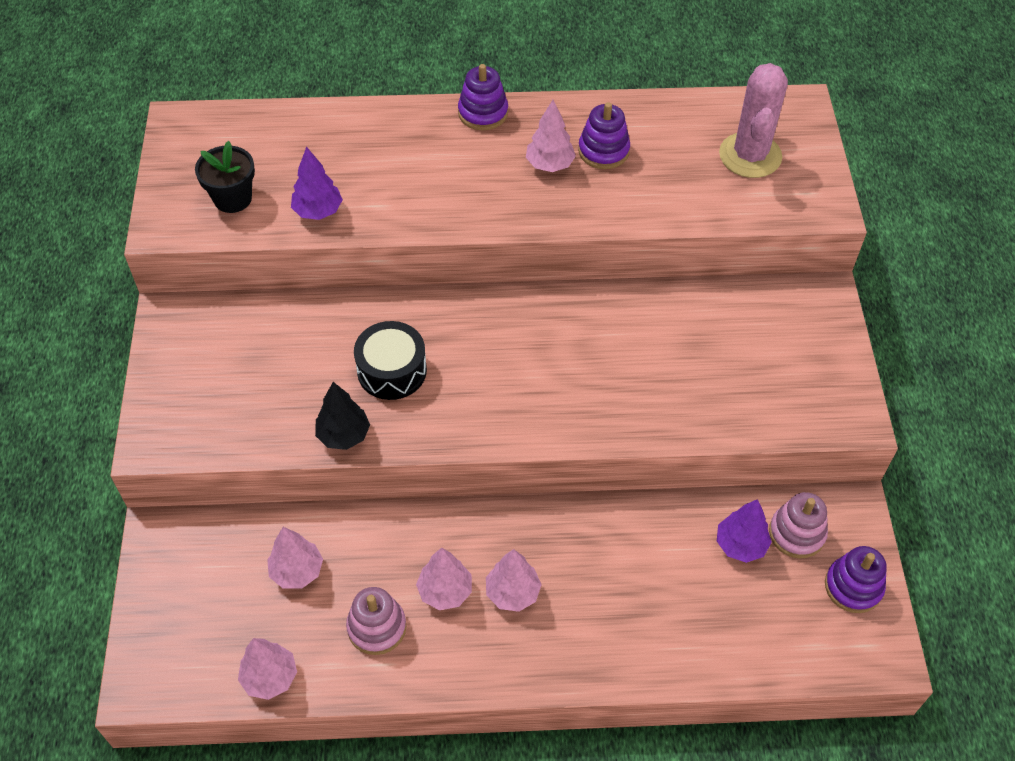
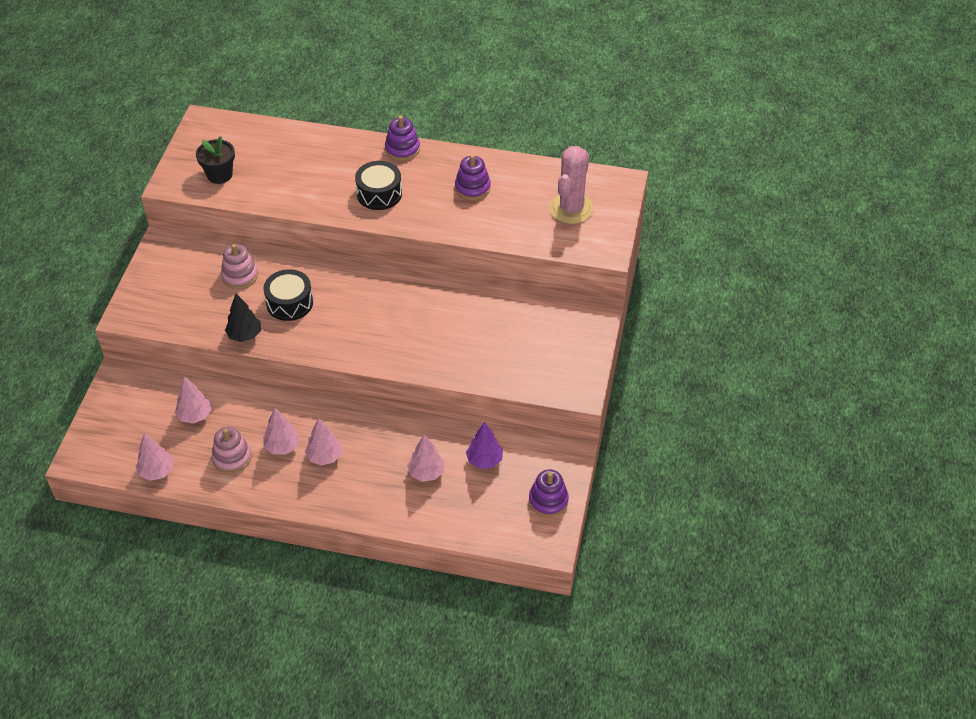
camera: 15 degrees right, 5 degrees down
(318, 211) = (270, 192): purple tree -> none
(476, 184) = (379, 194): none -> black drum
(549, 165) = (432, 190): pink tree -> pink tree (426, 472)
(796, 533) = (525, 461): pink stacking toy -> pink stacking toy (240, 276)

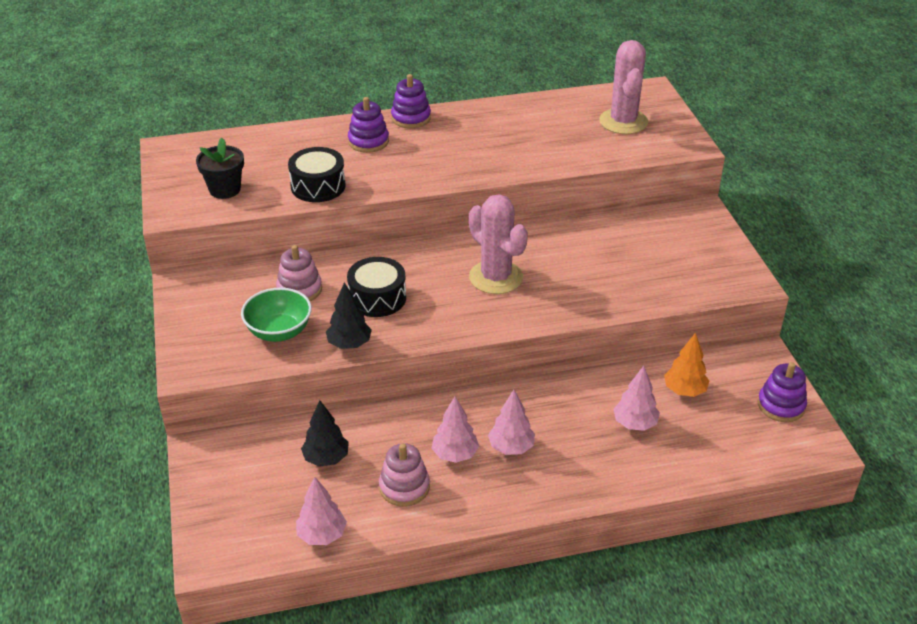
camera: 25 degrees left, 10 degrees down
(195, 415) = (326, 458): pink tree -> black tree
(204, 307) = (279, 331): none -> green bowl
(379, 194) = (419, 160): black drum -> black drum (318, 186)
(388, 316) = (496, 277): none -> pink cactus
(472, 188) = (511, 130): purple stacking toy -> purple stacking toy (368, 141)
(484, 460) = (684, 391): purple tree -> orange tree

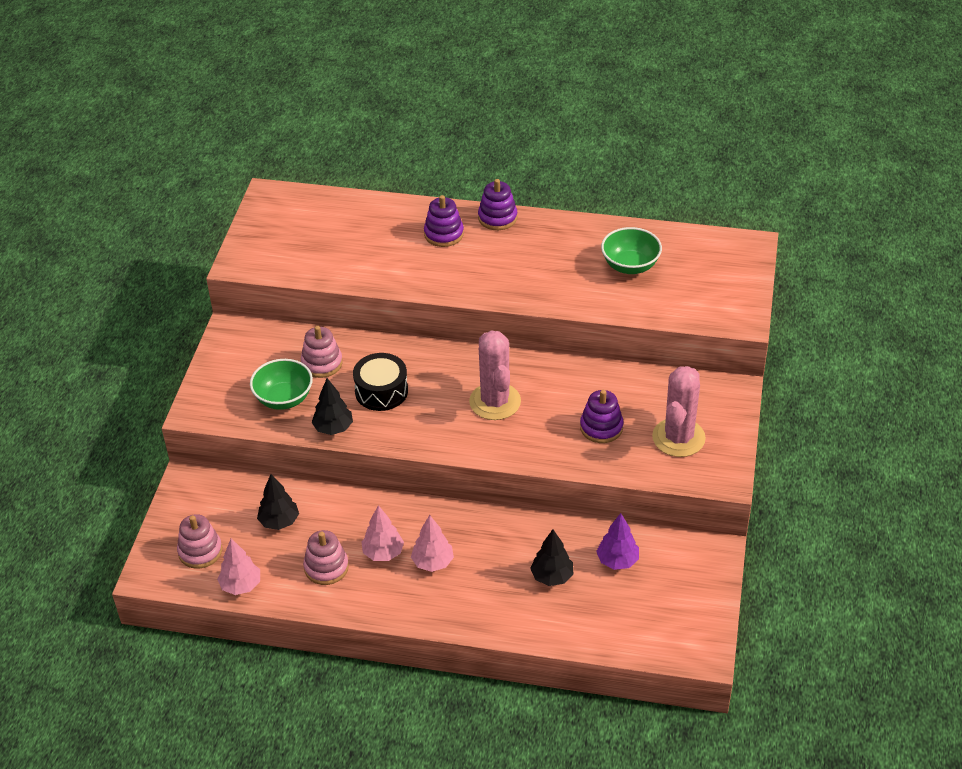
camera: 25 degrees right, 5 degrees up
(225, 189) = (293, 252): black flower pot -> none
(255, 515) = (200, 551): none -> pink stacking toy
(318, 186) = (372, 270): black drum -> none
(560, 127) = (630, 265): none -> green bowl
(623, 122) = (696, 275): pink cactus -> pink cactus (678, 438)
(635, 424) = (552, 576): pink tree -> black tree
(684, 391) = (617, 561): orange tree -> purple tree
(781, 405) = (696, 603): purple stacking toy -> purple stacking toy (601, 427)

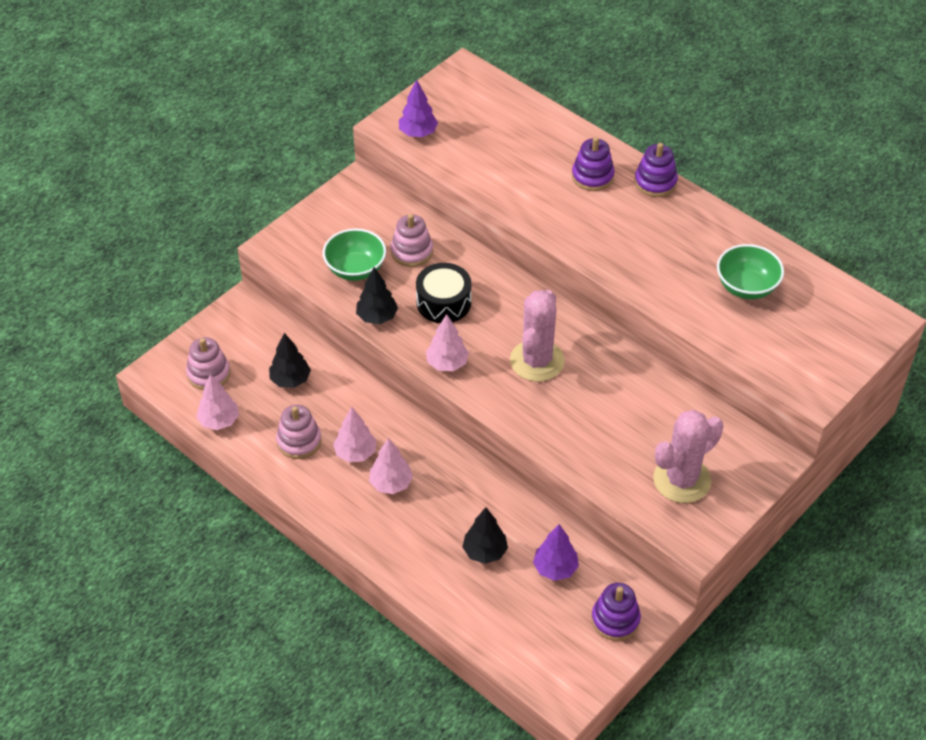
camera: 30 degrees right, 5 degrees up
(269, 260) = (418, 133): none -> purple tree
(422, 437) = (447, 363): none -> pink tree
(601, 427) = (616, 433): purple stacking toy -> purple stacking toy (615, 619)

